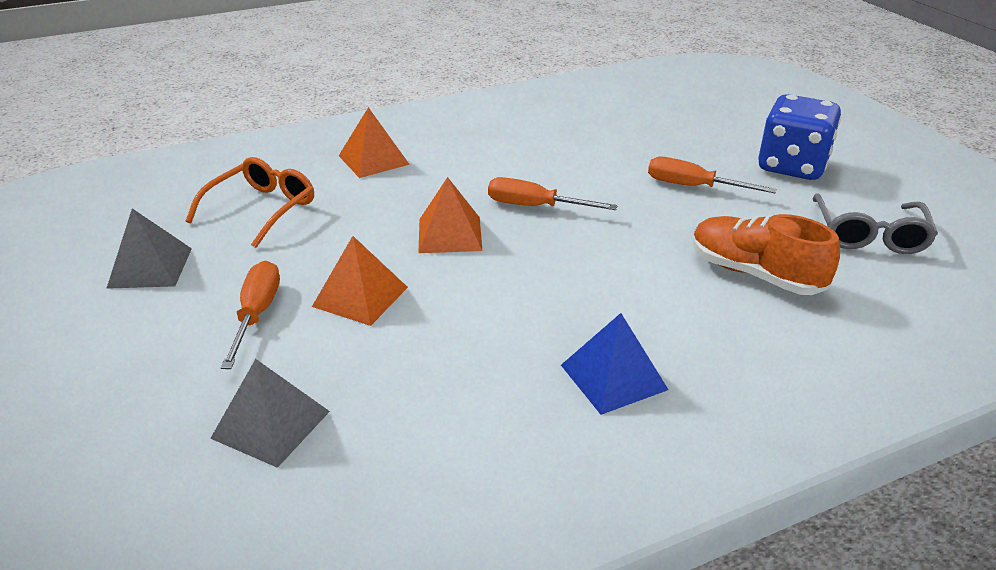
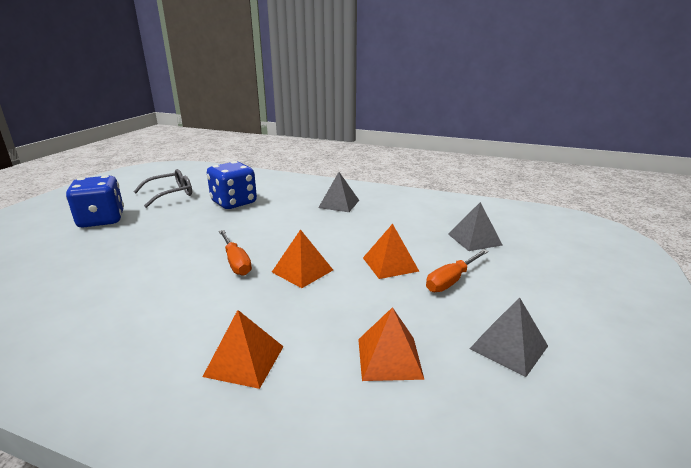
camera: 135 degrees left, 10 degrees down
(261, 210) = (389, 358): orange glasses -> orange pyramid
(613, 377) = (339, 204): blue pyramid -> grey pyramid
(693, 186) = (157, 233): orange screwdriver -> none
(755, 274) = (234, 202): orange shoe -> blue dice

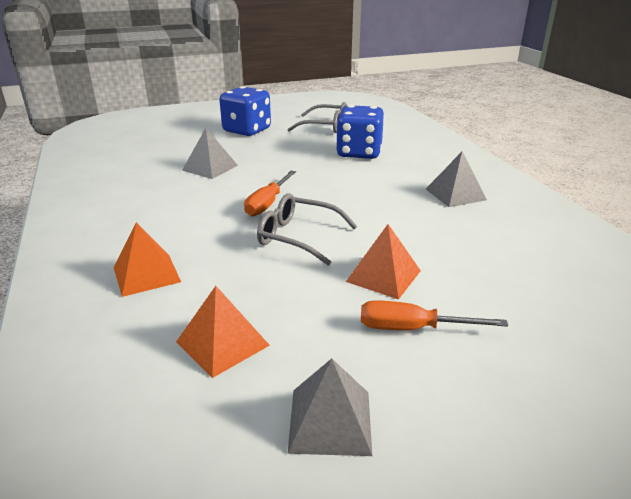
camera: 50 degrees right, 5 degrees up
(302, 271) = (299, 237): orange pyramid -> grey glasses
(474, 239) = (542, 309): grey pyramid -> grey pyramid (210, 167)

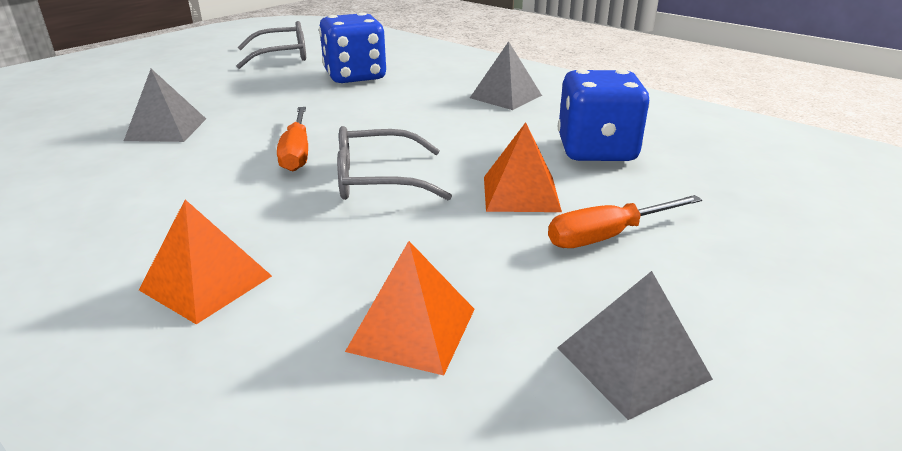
camera: 30 degrees left, 0 degrees up
(247, 130) = (176, 77): blue dice -> blue dice (596, 150)

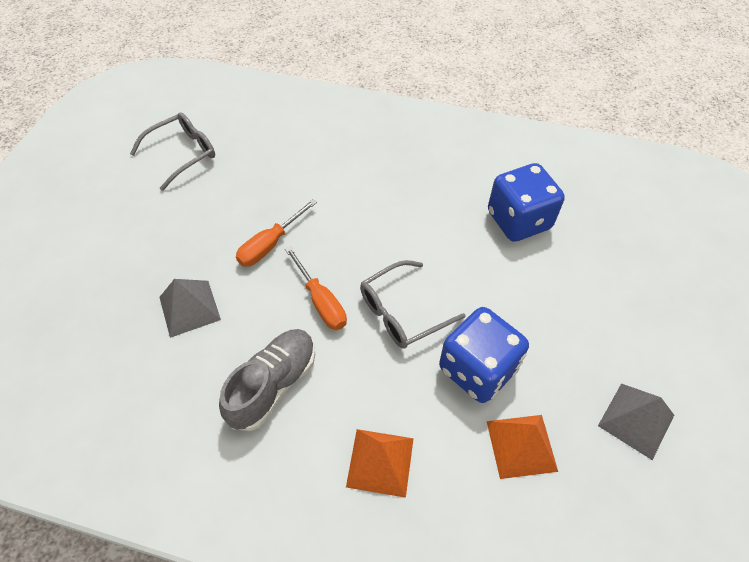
camera: 25 degrees left, 25 degrees up
(172, 192) = (273, 385): none -> grey shoe
(355, 76) = (277, 170): blue dice -> blue dice (477, 369)
(506, 96) = (416, 164): grey pyramid -> none
(520, 193) = (501, 291): orange pyramid -> none
(607, 236) = (573, 317): orange screwdriver -> orange screwdriver (270, 244)

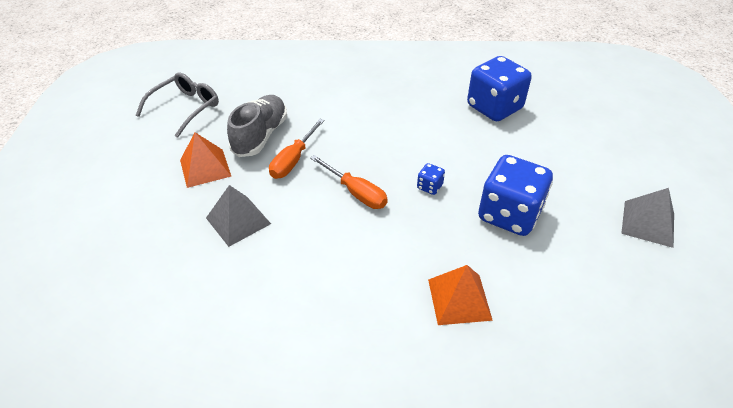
camera: 15 degrees left, 10 degrees down
(273, 385) = (340, 262): grey shoe -> grey shoe (260, 136)
(403, 312) = (429, 187): grey glasses -> blue dice
(521, 446) = (569, 260): orange pyramid -> orange pyramid (205, 168)

